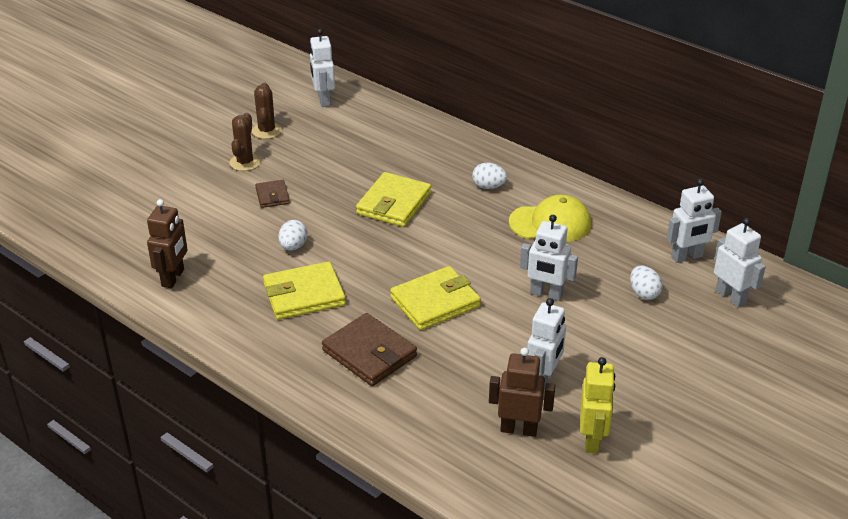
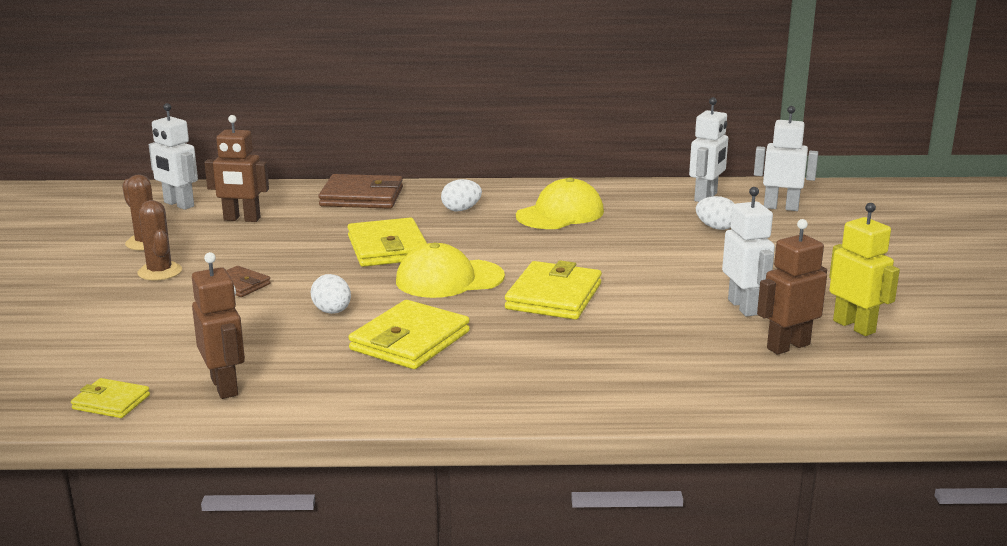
camera: 40 degrees left, 15 degrees down
(113, 259) = (111, 402): none -> yellow wallet
(343, 132) = (242, 219): none -> brown robot
(369, 353) = (558, 355): brown wallet -> brown wallet (362, 197)
(393, 252) = (449, 279): none -> yellow cap
(546, 294) = (641, 256): white robot -> none

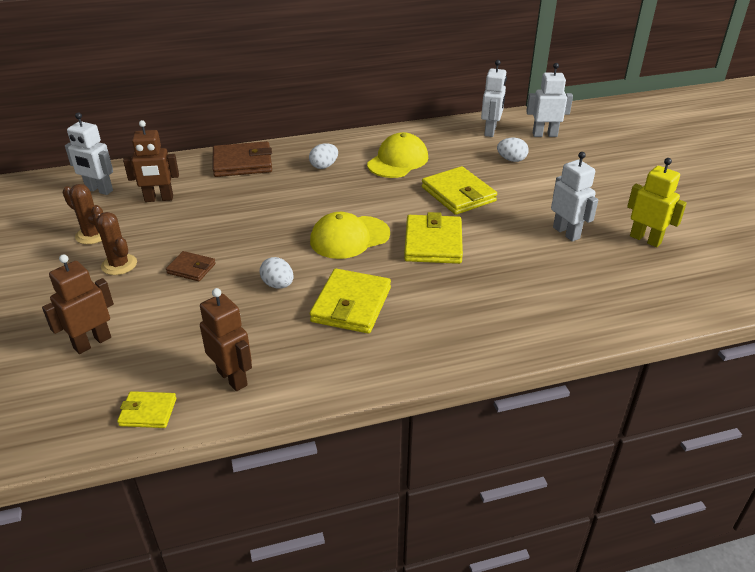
camera: 15 degrees left, 15 degrees up
(387, 248) = (288, 213): yellow wallet -> yellow wallet (458, 194)
(788, 346) = (613, 265): brown robot -> brown robot (92, 342)

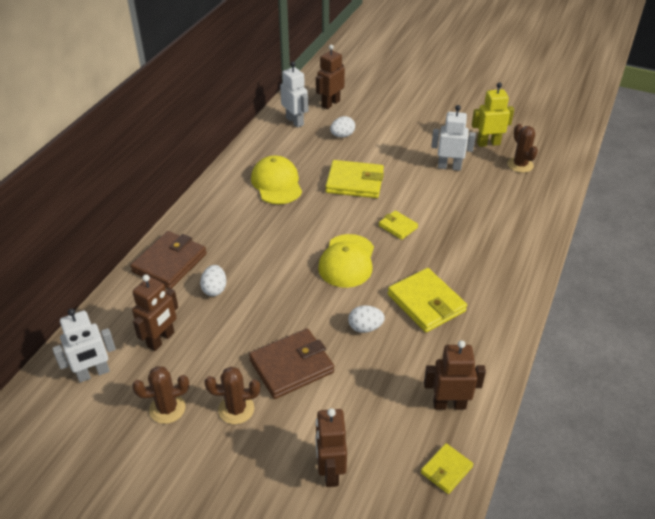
camera: 50 degrees left, 5 degrees up
(191, 268) = (291, 366): brown wallet -> brown wallet, size x1.83
(324, 166) = (235, 222): white egg -> white egg (214, 289)
(433, 243) = (398, 226): yellow wallet -> yellow wallet, size x0.55
(544, 134) = (330, 103): white robot -> brown robot
(647, 274) = (520, 165): none -> brown cactus

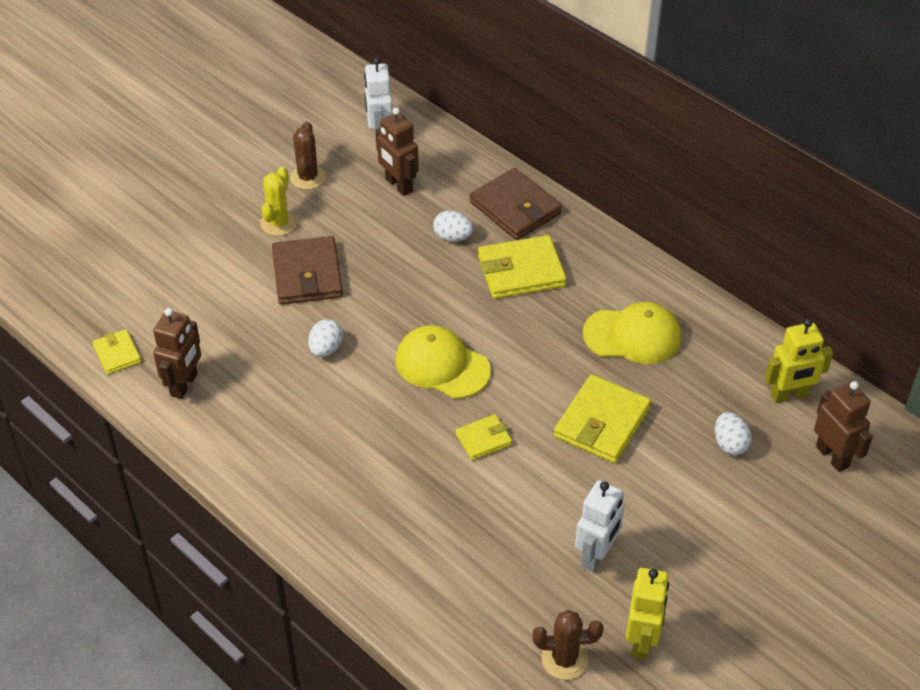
camera: 110 degrees right, 5 degrees up
(236, 409) = (278, 223): brown cactus -> yellow cactus
(295, 121) = (789, 395): white robot -> yellow robot
(330, 471) = (171, 271): brown robot -> none
(426, 303) = (333, 418): yellow wallet -> yellow wallet (521, 271)

